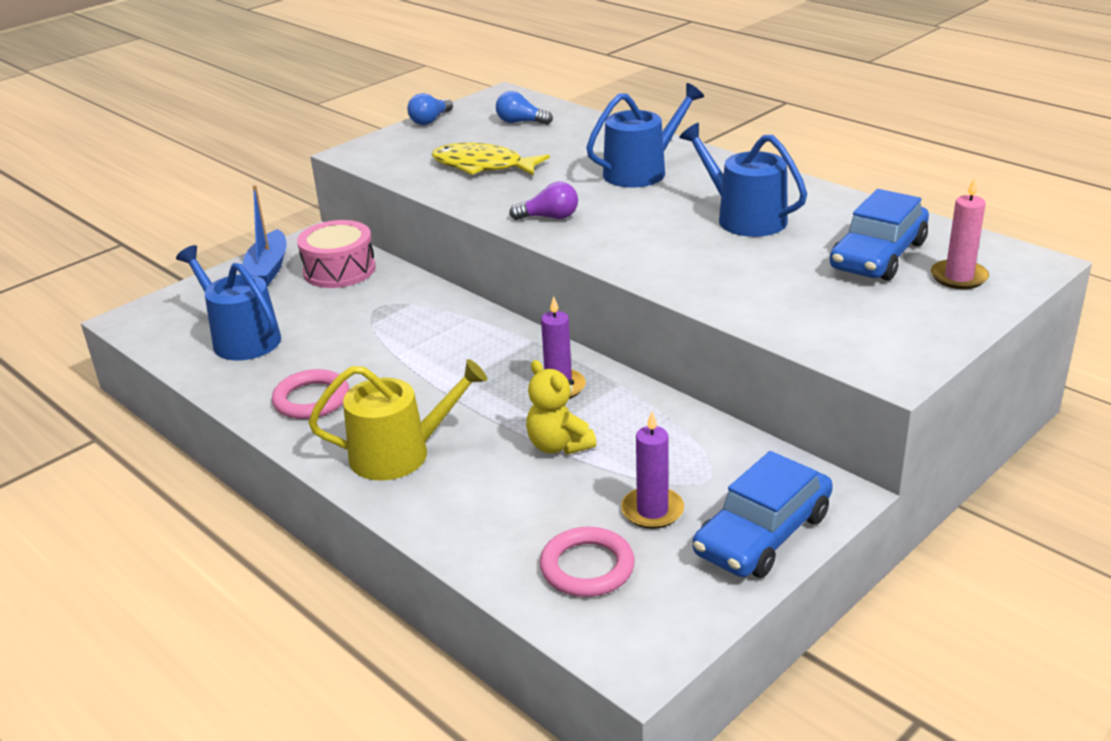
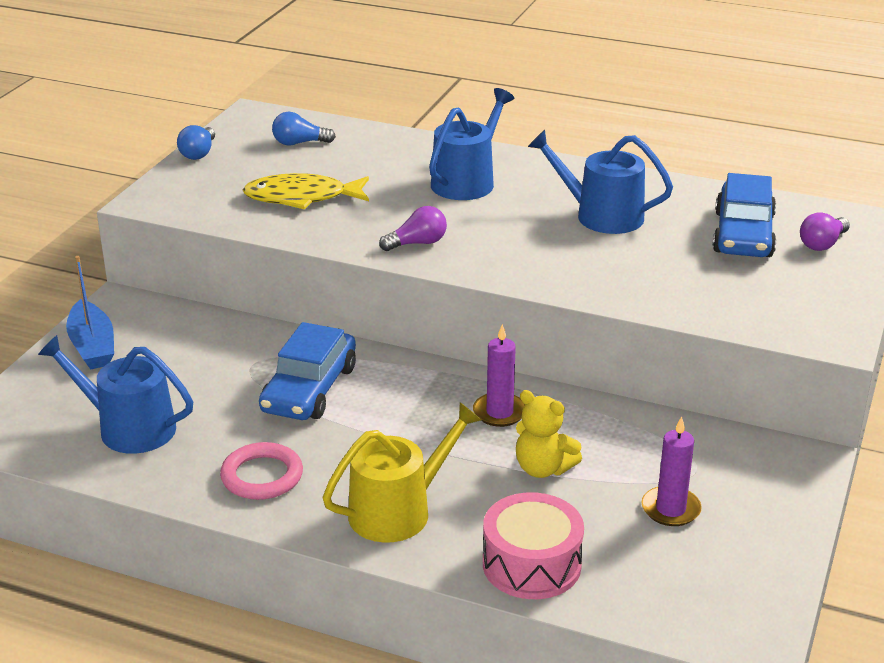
camera: 25 degrees left, 0 degrees up
(339, 270) = (176, 333): pink drum -> pink drum (531, 564)
(587, 567) = (653, 574): pink ring -> none
(762, 534) = (775, 507): blue car -> blue car (309, 389)
(958, 277) = (822, 244): pink candle -> purple light bulb

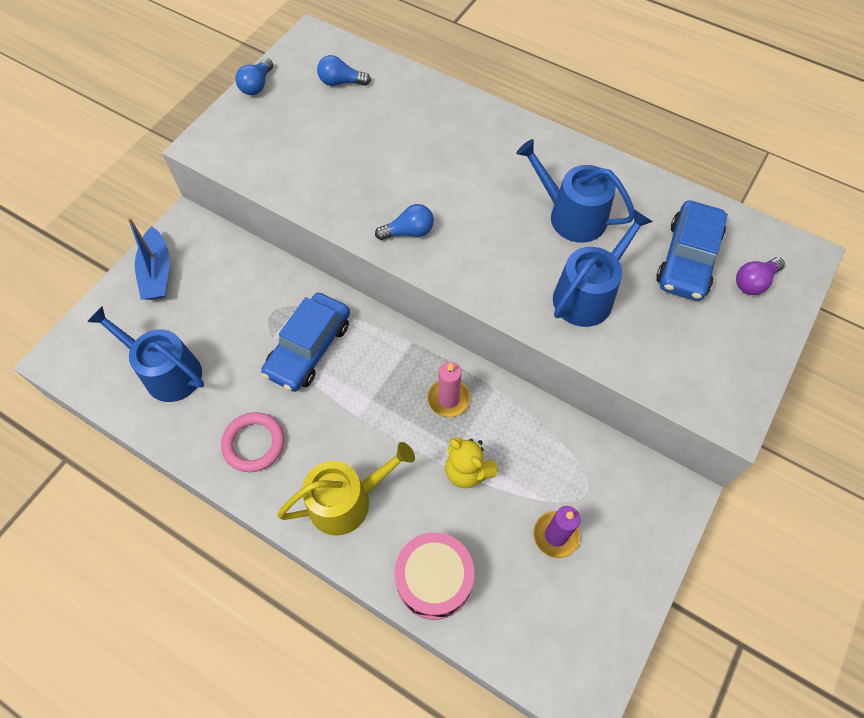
camera: 10 degrees right, 30 degrees up
(301, 198) = (327, 157): yellow fish -> none
(417, 243) = (408, 232): purple light bulb -> blue light bulb
(467, 181) = (468, 153): blue watering can -> blue watering can (588, 294)
(499, 412) = (448, 399): purple candle -> pink candle

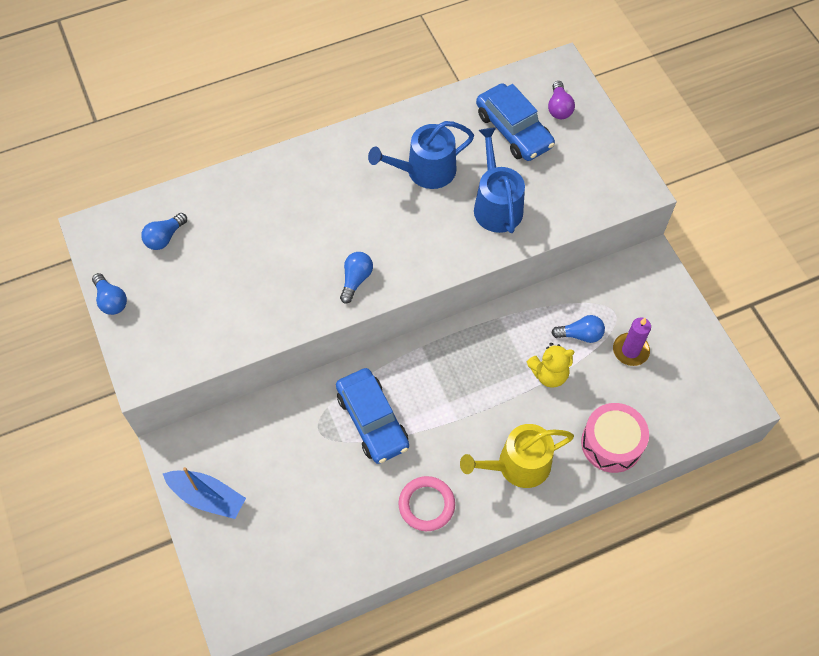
camera: 55 degrees left, 0 degrees up
(166, 372) = (314, 538): blue watering can -> none
(347, 500) = (517, 465): yellow watering can -> yellow watering can turned 120 degrees counterclockwise
(448, 399) = (486, 351): pink candle -> none
(534, 474) = (580, 335): none -> blue light bulb

